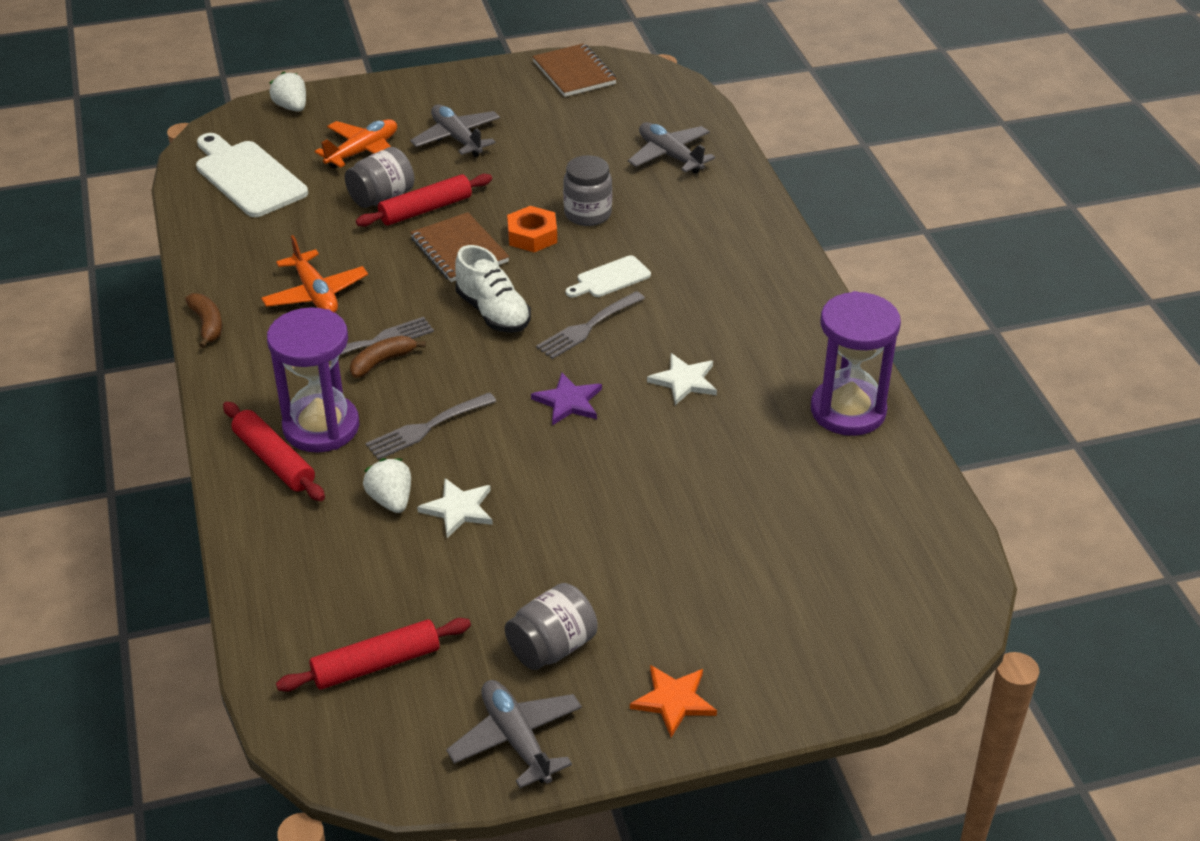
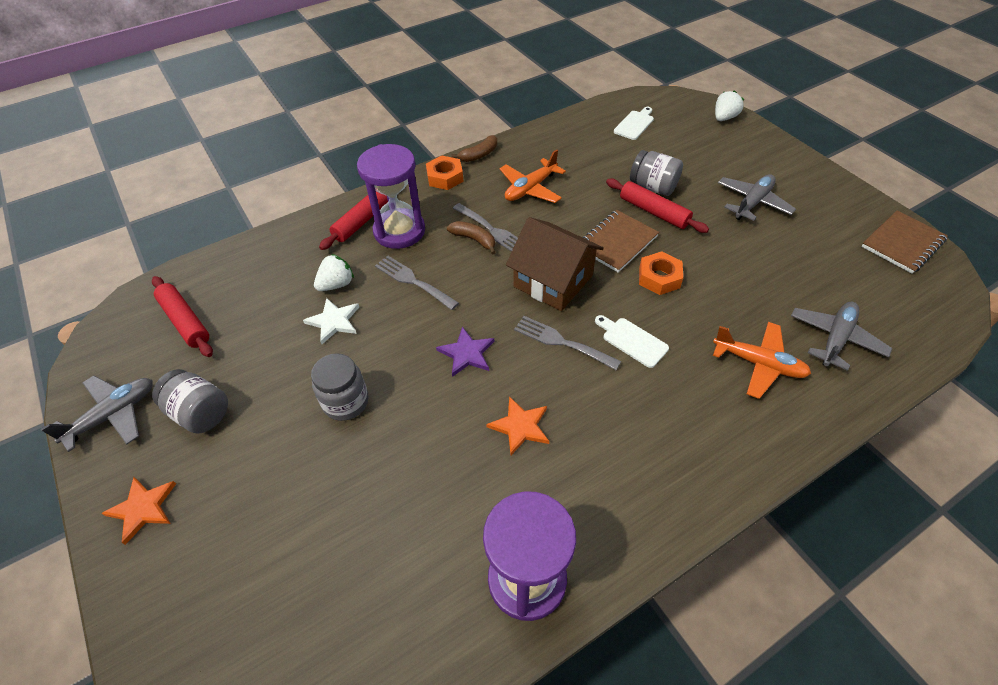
camera: 75 degrees right, 10 degrees up
(234, 366) = (445, 177): none -> orange nut
(248, 176) = (635, 124): white cutting board -> white cutting board, size x0.53
(363, 152) = (699, 163): orange plane -> orange plane (758, 364)
(493, 312) = (553, 281): white shoe -> brown house
(587, 214) = (709, 304): grey jar -> grey jar (346, 402)
(684, 381) = (520, 426): white star -> orange star

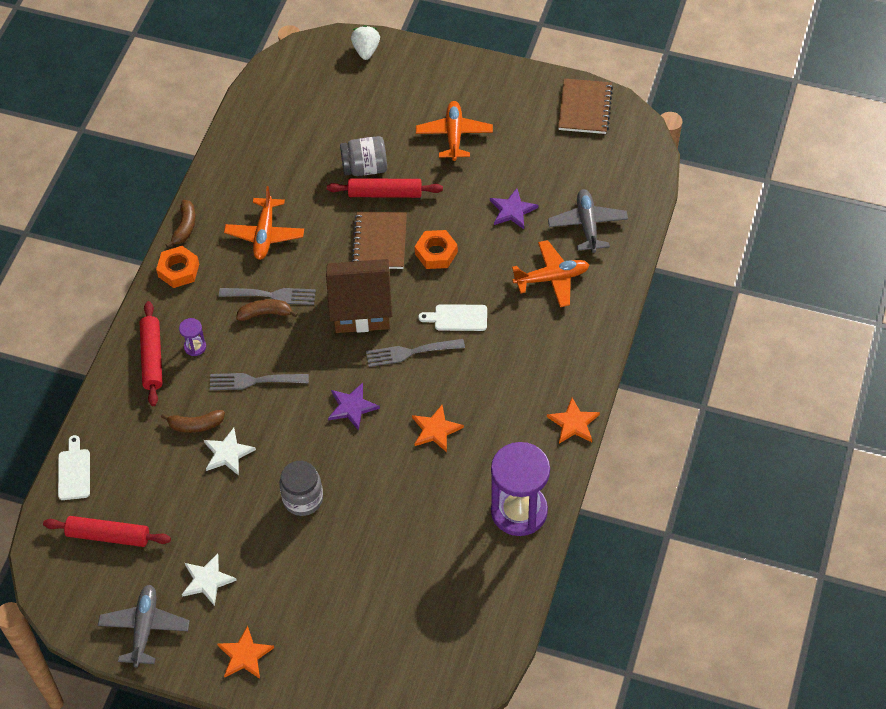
camera: 40 degrees left, 5 degrees up
(200, 413) = (207, 580): grey jar -> white star
(336, 284) = (195, 425): white strawberry -> brown banana
(399, 231) = (195, 347): purple hourglass -> purple hourglass, size x0.42
(635, 124) = (294, 105): white cutting board -> white cutting board (74, 471)
(670, 525) = (573, 423): none -> orange star
(752, 203) = (454, 135): grey plane -> orange plane
(762, 284) = (512, 210): none -> purple star

